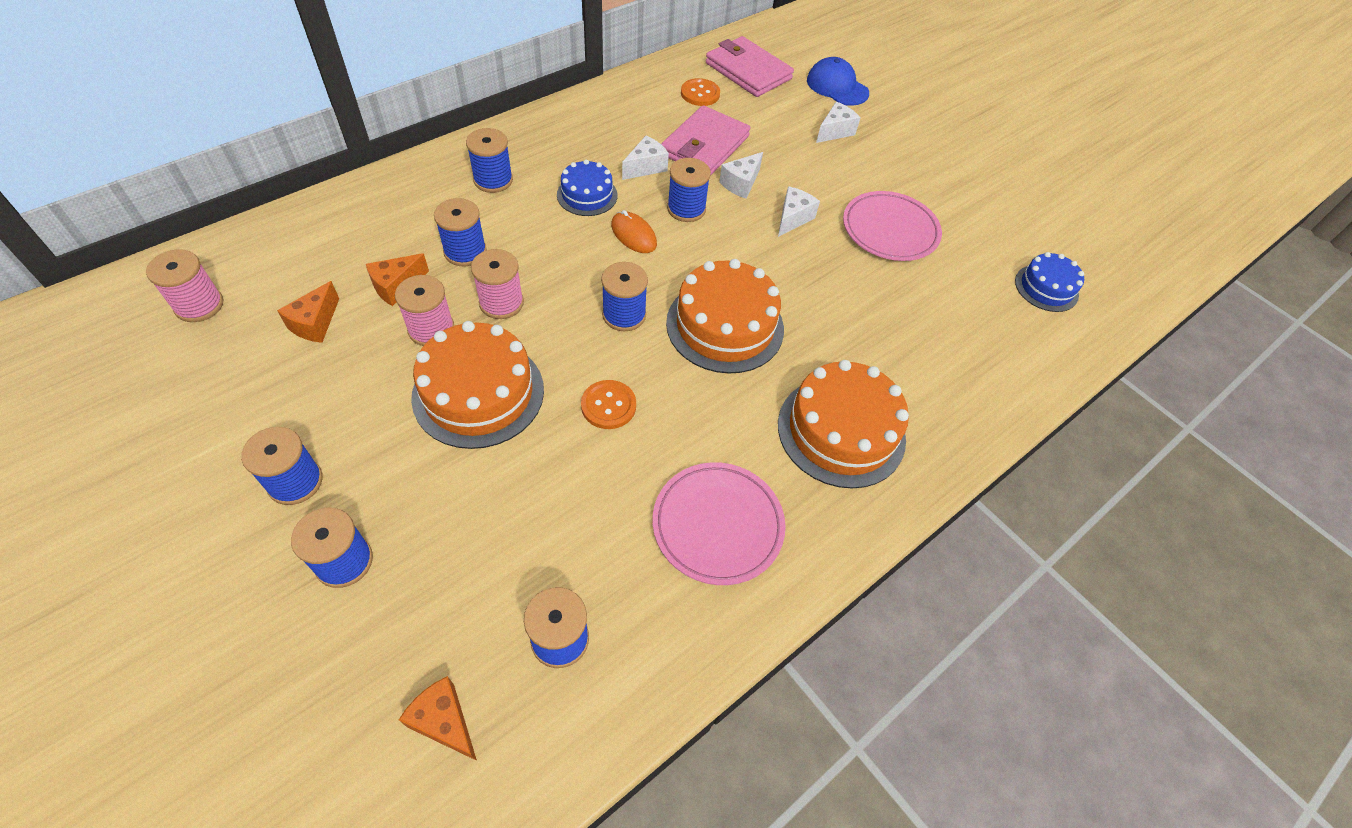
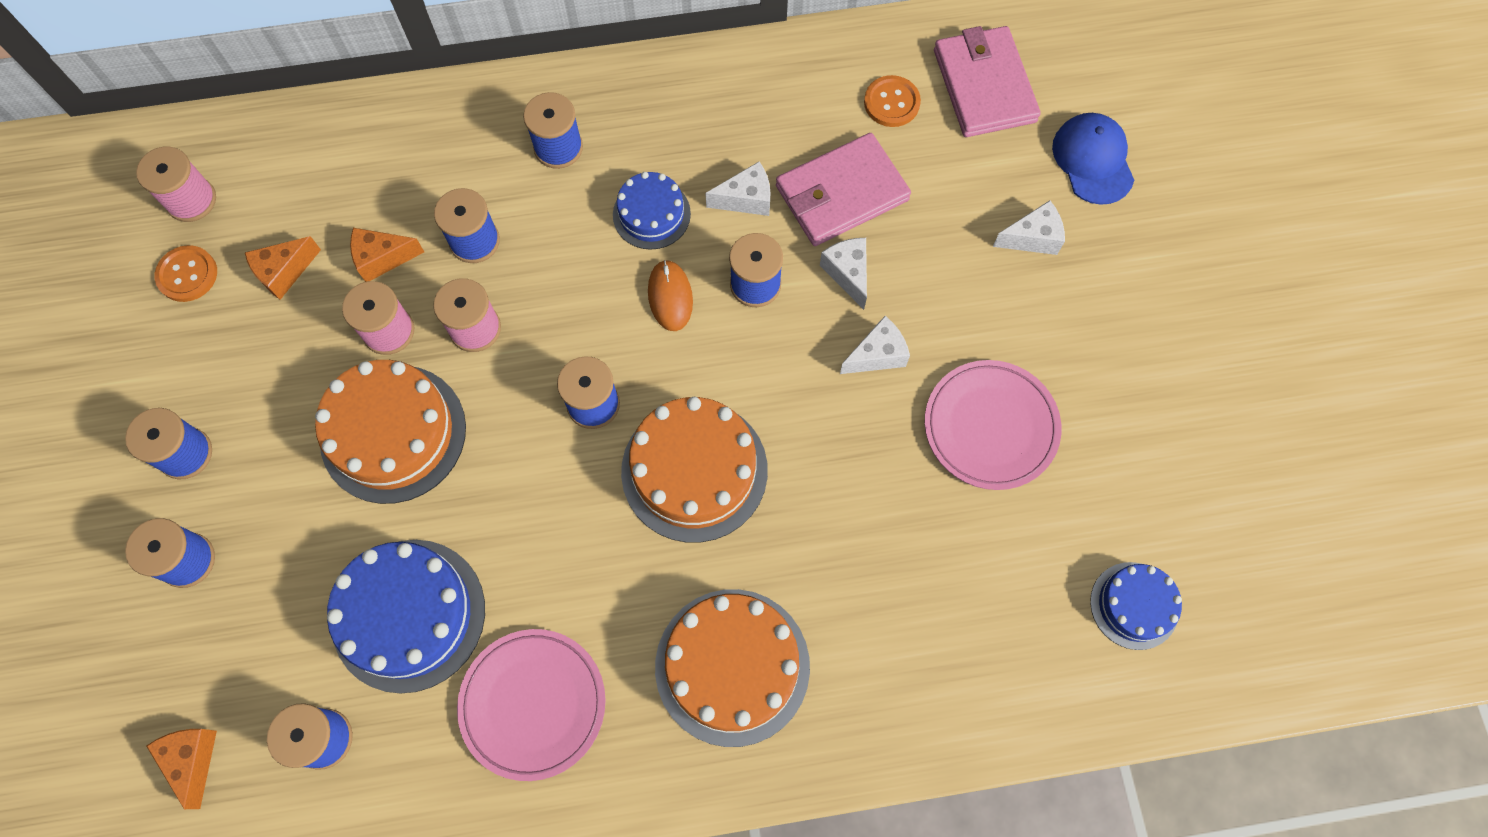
camera: 35 degrees right, 15 degrees up
(574, 511) = (408, 615): none -> blue cake
(608, 406) = (510, 512): orange button -> orange button (187, 275)
(741, 184) = (848, 273): white cheese -> white cheese turned 90 degrees clockwise

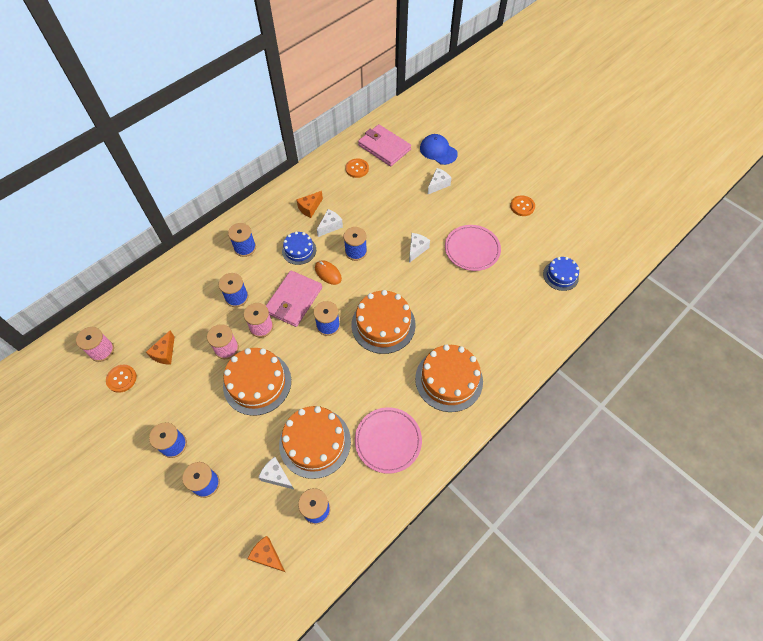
camera: 35 degrees left, 10 degrees down
(382, 259) = (203, 325): orange cheese -> orange cheese (310, 208)
(408, 615) = (315, 442): blue cake -> orange cake
(841, 194) = (363, 206): pink wallet -> pink wallet (294, 300)
(848, 273) = (385, 230): white cheese -> white cheese (276, 476)
(1177, 398) = (522, 206): none -> orange button

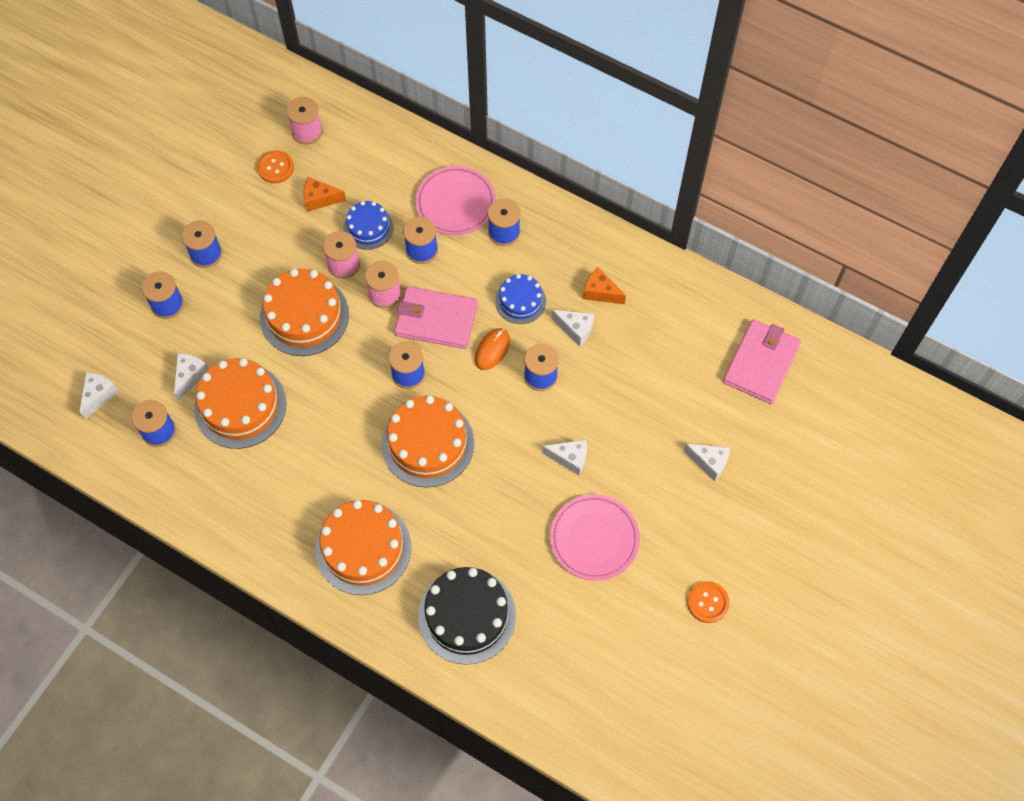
camera: 75 degrees right, 5 degrees up
(267, 556) = (99, 395): orange cheese -> white cheese
(357, 169) = (700, 335): orange button -> none
(388, 441) = (260, 491): pink plate -> pink plate (455, 203)
(438, 151) = (783, 447): blue cap -> none
(508, 328) = (467, 615): none -> black cake
(560, 275) = (584, 682): blue cake -> blue cake (368, 228)

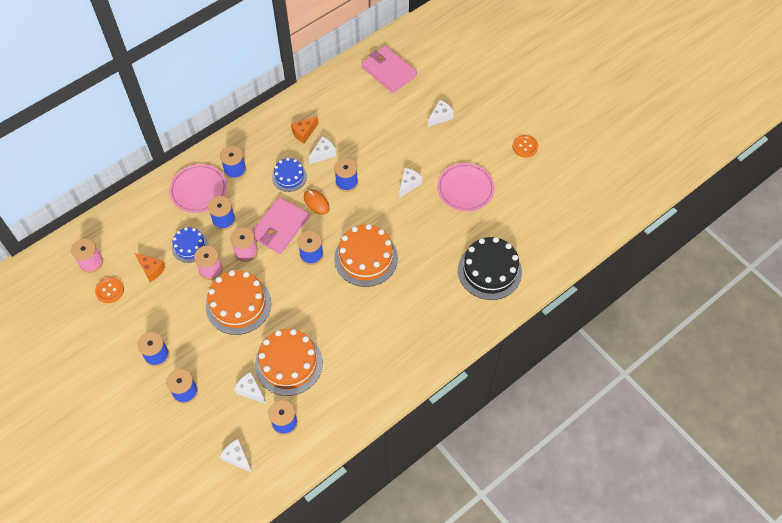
camera: 70 degrees left, 5 degrees down
(320, 199) = (151, 269): orange cheese -> orange cheese turned 75 degrees counterclockwise
(363, 548) = (423, 316): orange cake -> none

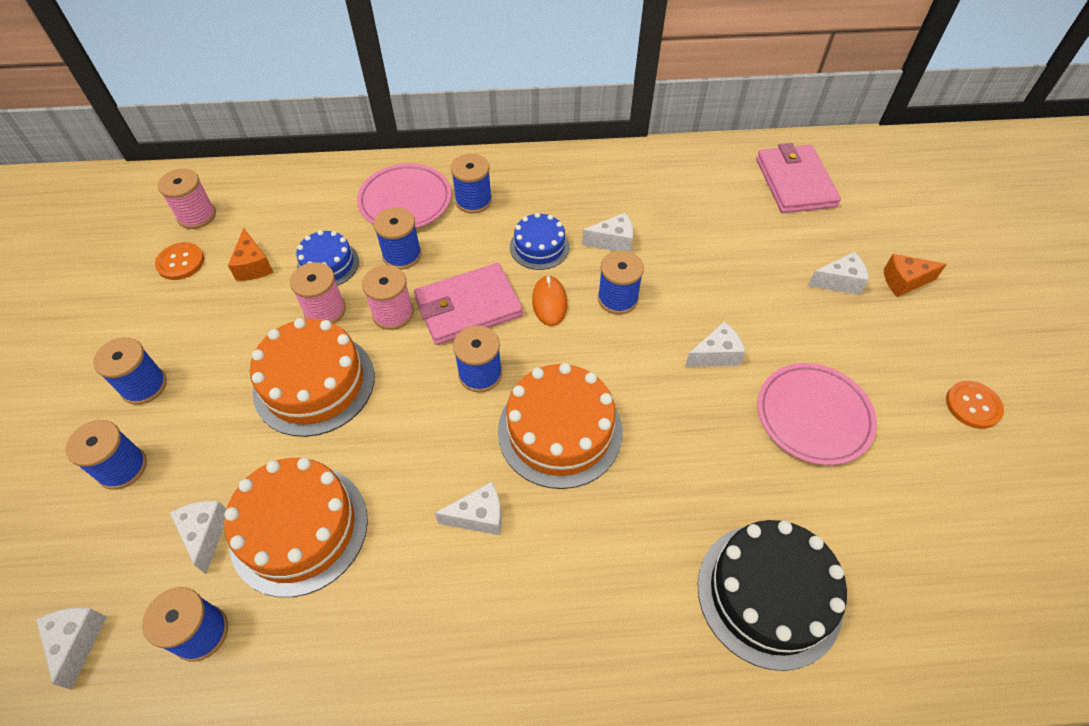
camera: 35 degrees right, 5 degrees down
(304, 133) = (607, 202): orange cheese -> orange cheese (904, 282)
(359, 312) = (479, 516): none -> white cheese

